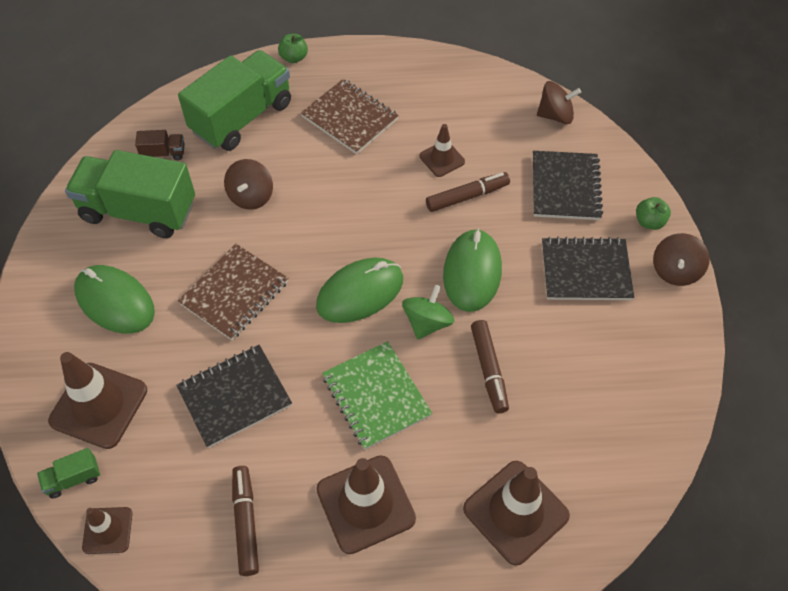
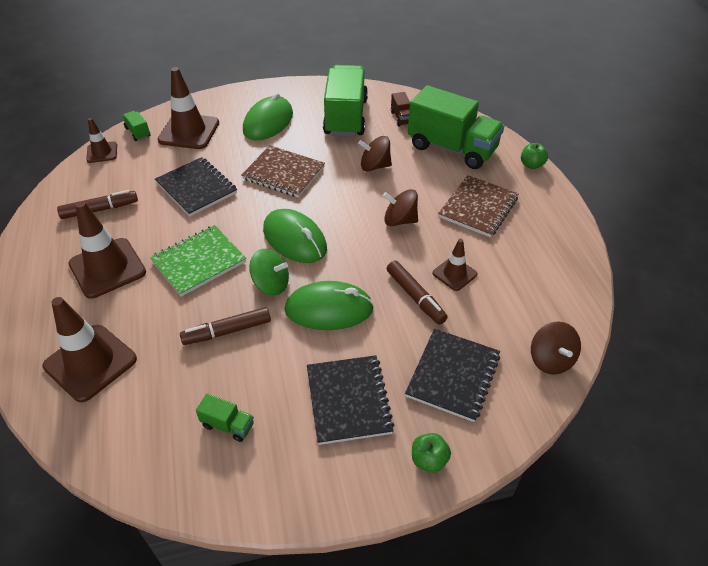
camera: 80 degrees right, 10 degrees down
(565, 187) = (453, 375): black notebook -> black notebook turned 60 degrees counterclockwise
(606, 374) = (228, 425): none -> green truck
(675, 271) = (366, 489): brown spinning top -> brown spinning top (400, 220)

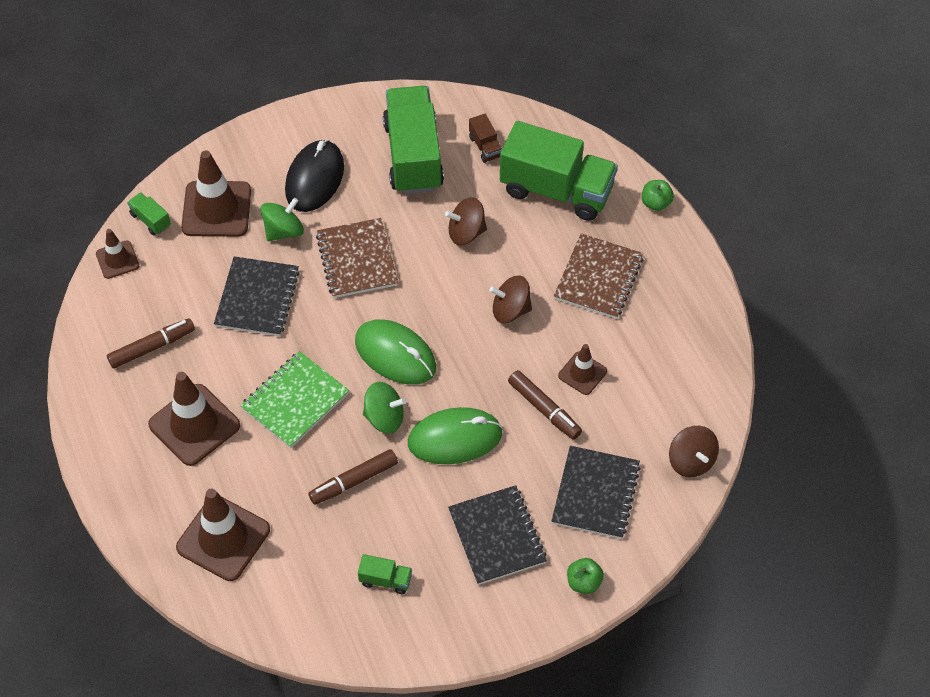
camera: 10 degrees left, 10 degrees up
(196, 188) = (257, 298): black notebook -> black notebook turned 60 degrees clockwise
(233, 149) = (283, 231): none -> green spinning top
(268, 122) = (314, 178): green mouse -> black mouse
(283, 173) = (357, 260): brown notebook -> brown notebook turned 60 degrees clockwise

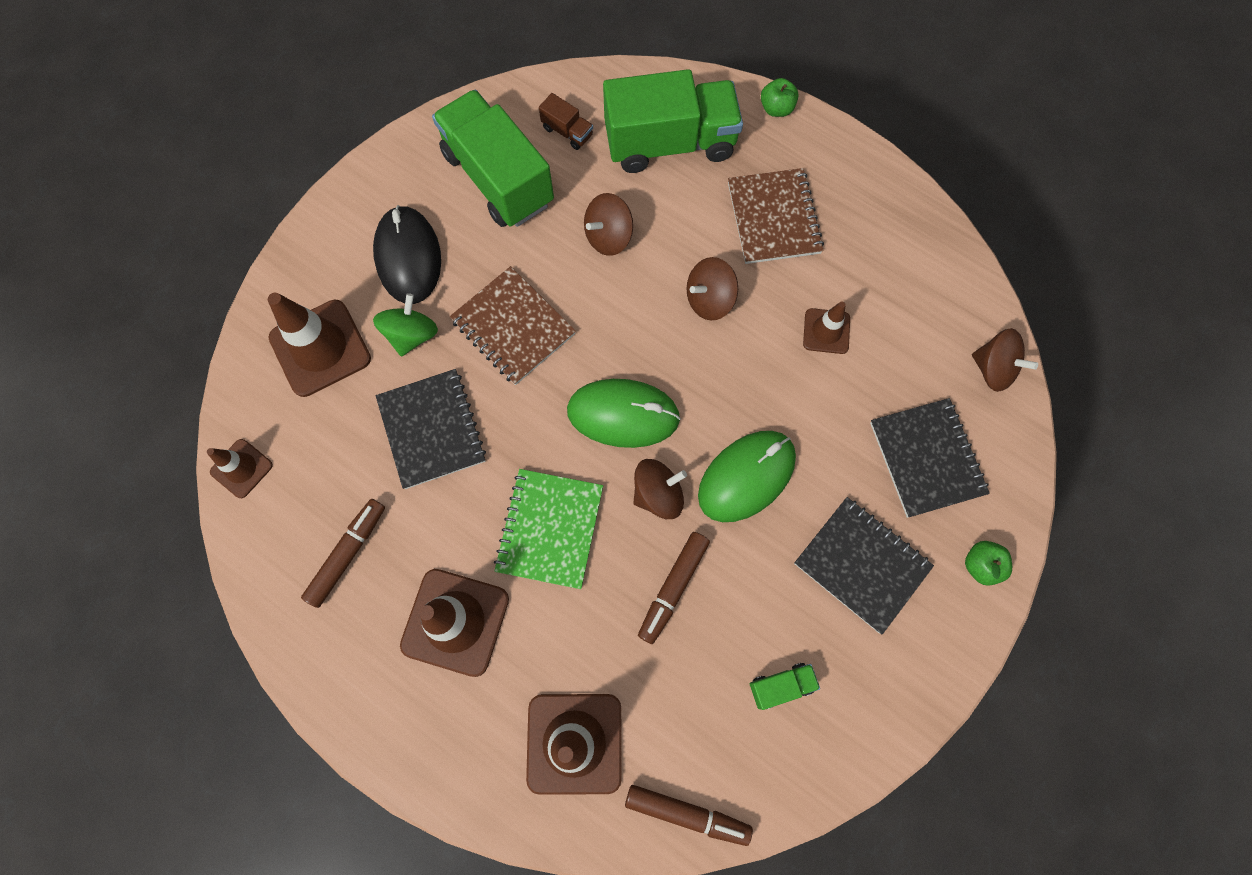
camera: 30 degrees left, 15 degrees up
(150, 220) = (251, 400): green truck -> none
(384, 417) = (658, 494): green spinning top -> brown spinning top
(544, 409) = (815, 392): brown marker -> brown marker (687, 813)

